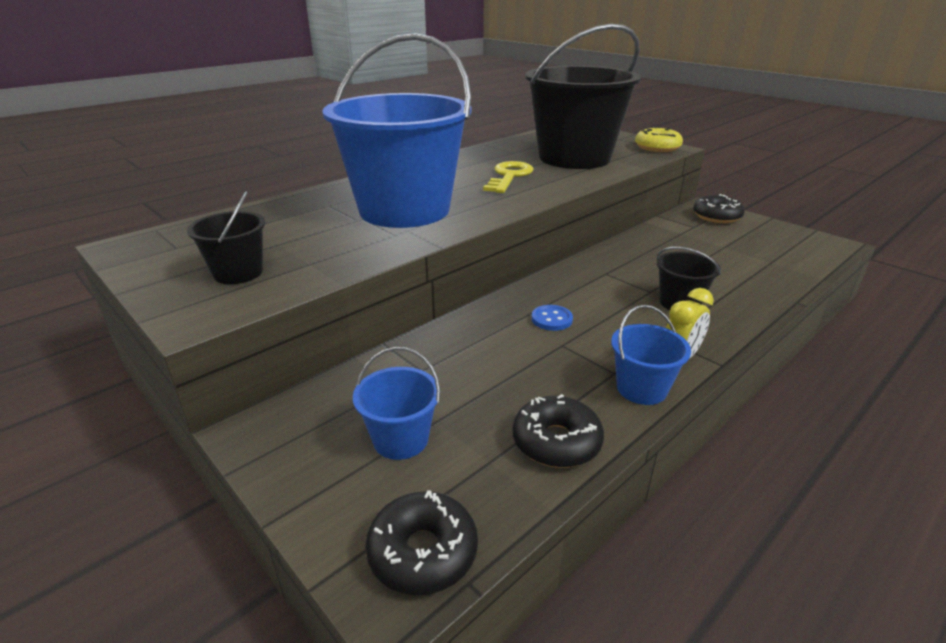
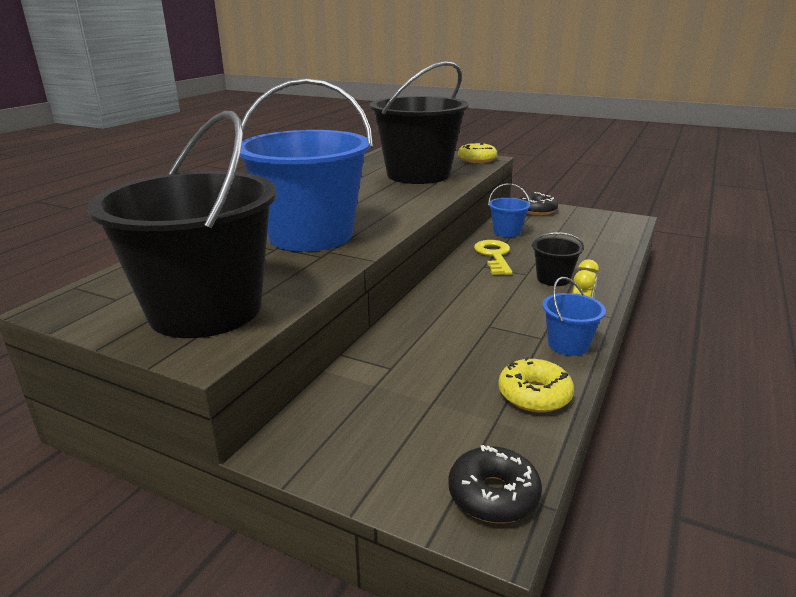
camera: 20 degrees left, 5 degrees down
(238, 273) = (205, 310): black bucket -> black bucket, size x2.39
(400, 439) = (414, 422): blue bucket -> blue bucket (507, 232)
(509, 176) = (377, 196): yellow key -> yellow key (494, 256)
(551, 319) = (467, 308): blue button -> none
(556, 442) = (534, 395): black donut -> yellow donut

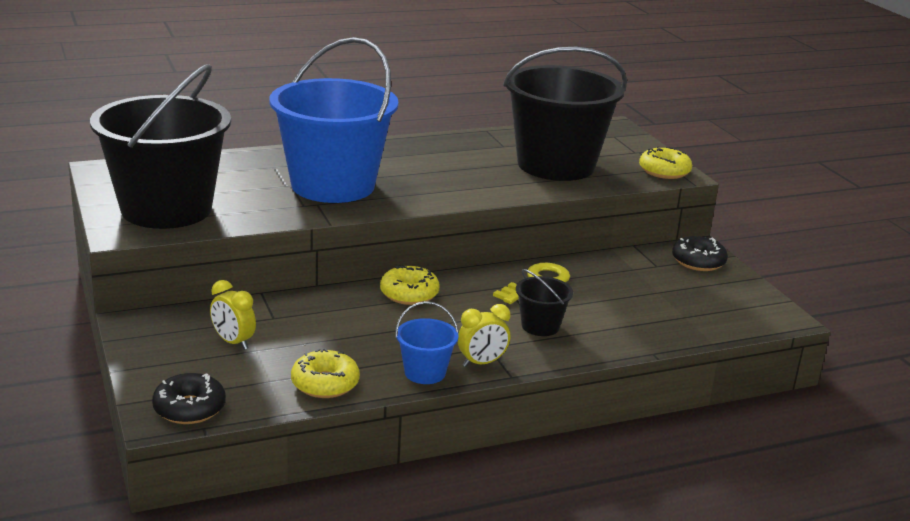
camera: 40 degrees right, 0 degrees up
(403, 407) = (233, 342): none -> yellow clock
(443, 299) = (409, 294): none -> yellow donut
(507, 232) = (606, 268): blue bucket -> none

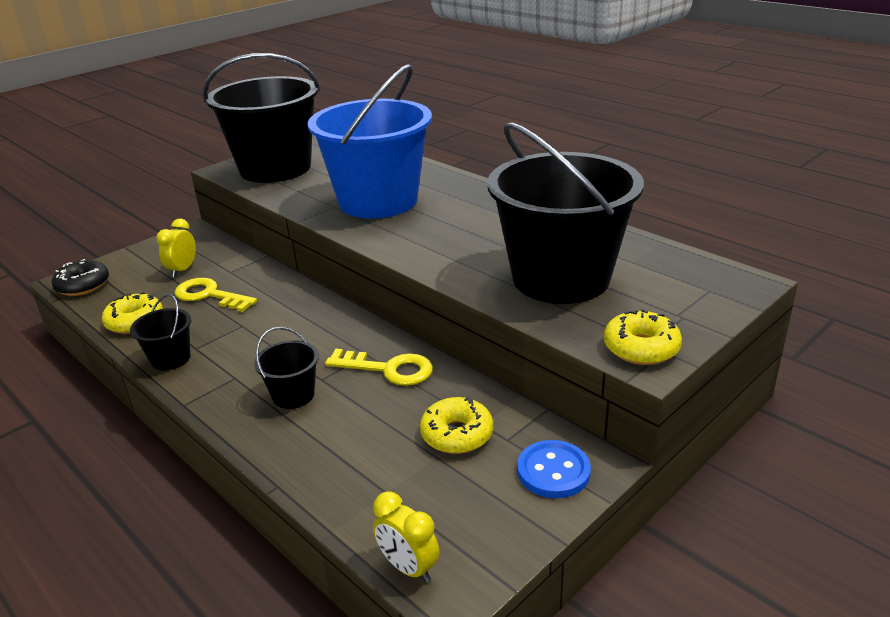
camera: 70 degrees right, 5 degrees up
(315, 335) = (210, 295): none -> yellow key
(409, 294) = (310, 311): yellow donut -> yellow donut (457, 434)
(425, 372) = (170, 359): blue bucket -> black bucket
(482, 363) = (201, 382): yellow clock -> yellow clock (408, 567)
(698, 261) = (553, 471): black donut -> blue button

